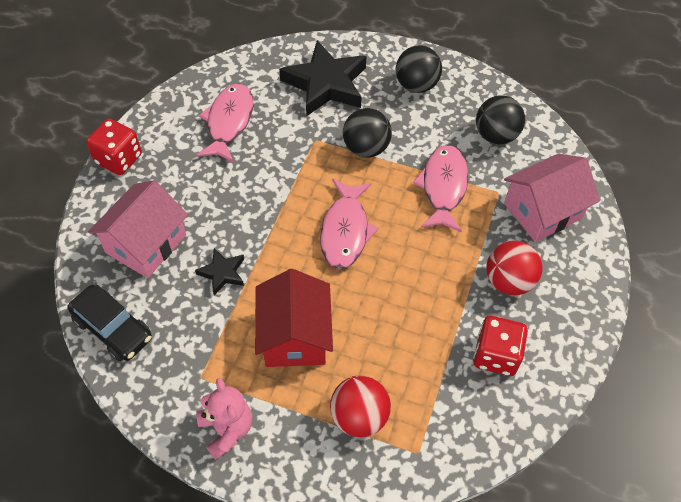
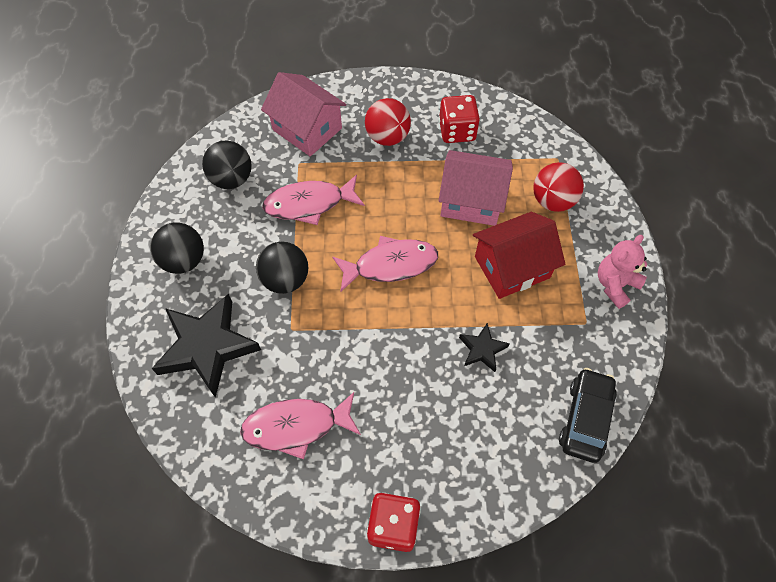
camera: 110 degrees left, 5 degrees up
(146, 244) = (484, 436): pink house -> pink house (471, 200)

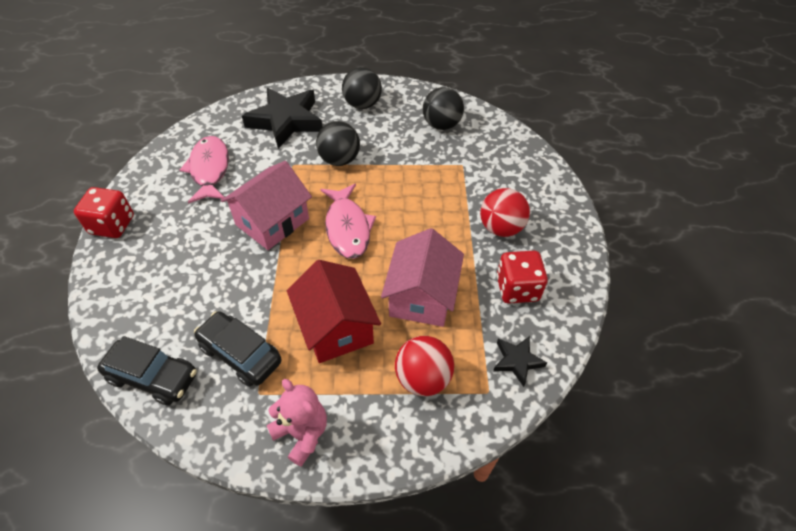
camera: 90 degrees right, 10 degrees down
(307, 129) = (503, 169): pink house -> pink house (272, 222)
(309, 204) = (416, 172): pink fish -> none
(482, 349) = (247, 294): black star -> black star (517, 361)
(550, 344) = (240, 354): none -> black car

